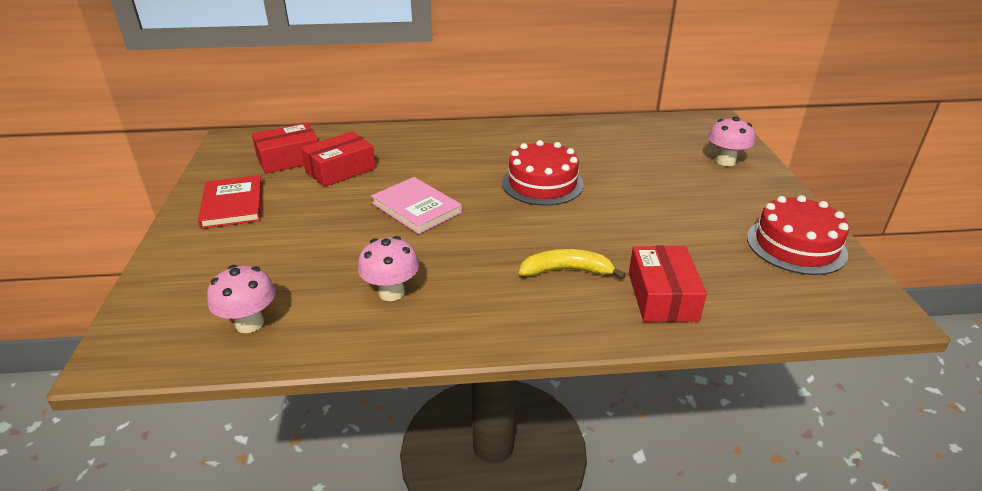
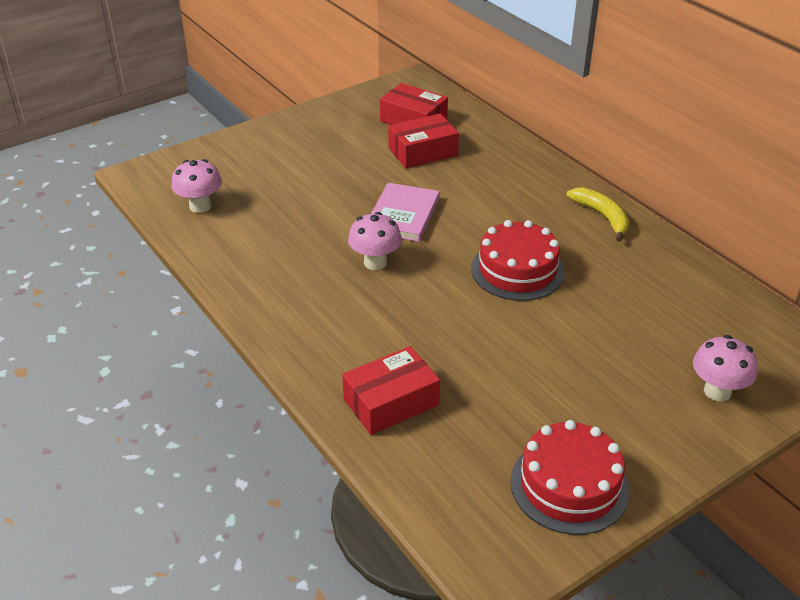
camera: 60 degrees right, 5 degrees up
(233, 204) = (325, 130): red book -> none
(340, 170) = (423, 152): red box -> red box turned 45 degrees counterclockwise
(391, 292) = (279, 251): pink mushroom -> pink mushroom (375, 263)
(566, 271) = (382, 332): yellow banana -> yellow banana (602, 217)

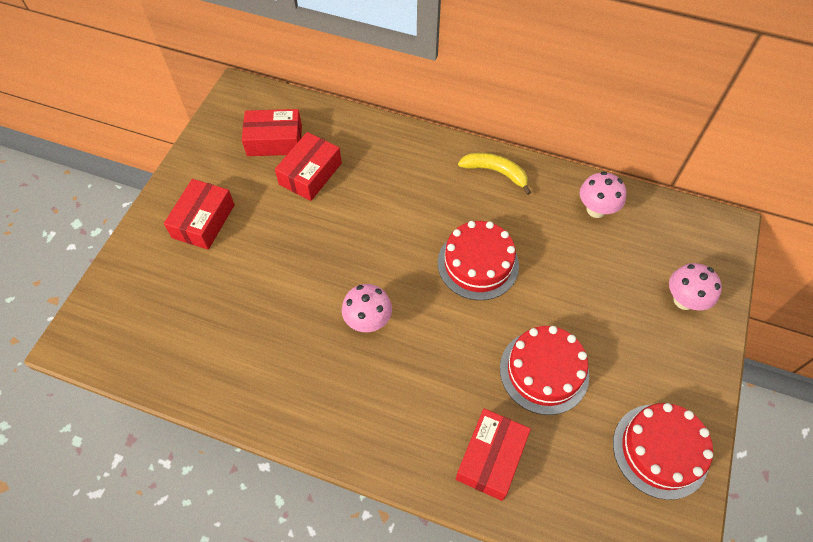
camera: 35 degrees left, 20 degrees up
(200, 206) = (167, 346): pink mushroom -> pink mushroom (596, 209)
(304, 146) = (203, 221): none -> red box
(403, 215) = (349, 255): pink book -> none
(505, 370) = (544, 371): none -> red cake

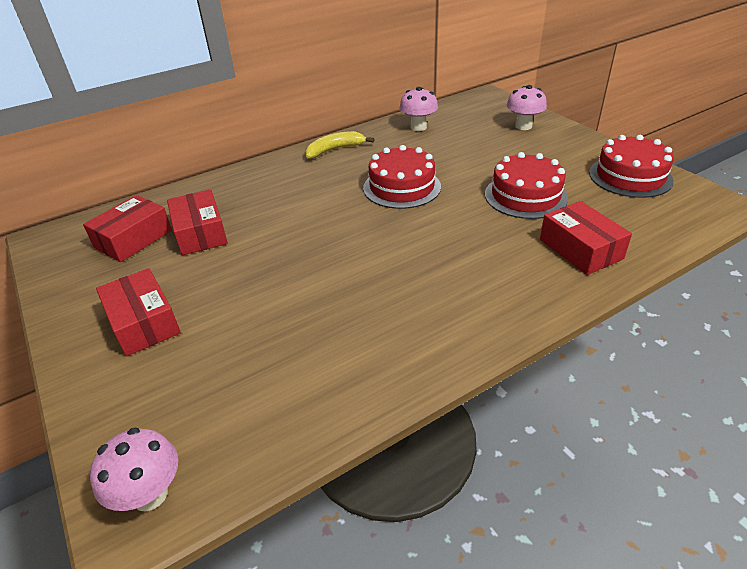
camera: 50 degrees left, 20 degrees down
(368, 321) = (388, 261): pink mushroom -> pink mushroom (150, 494)

